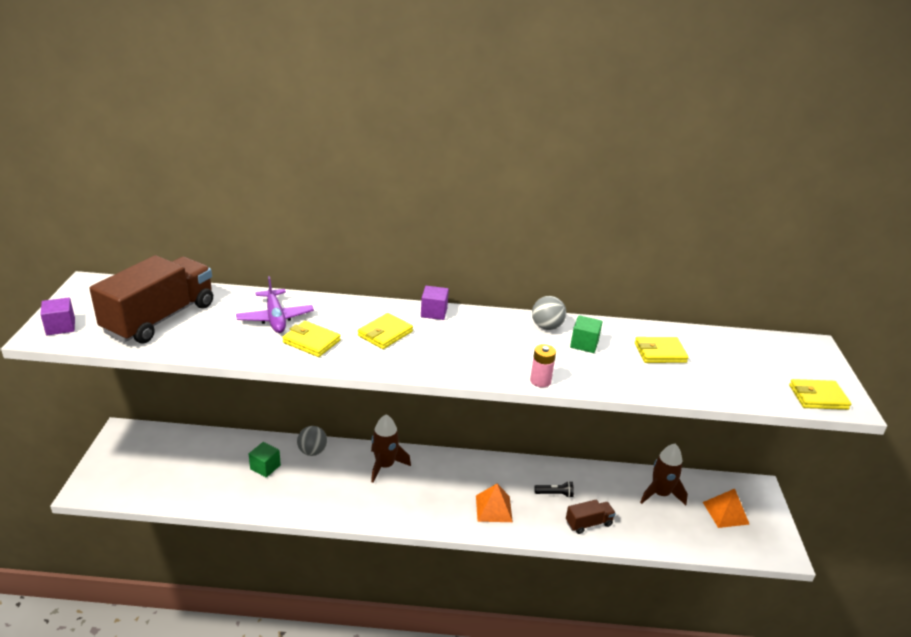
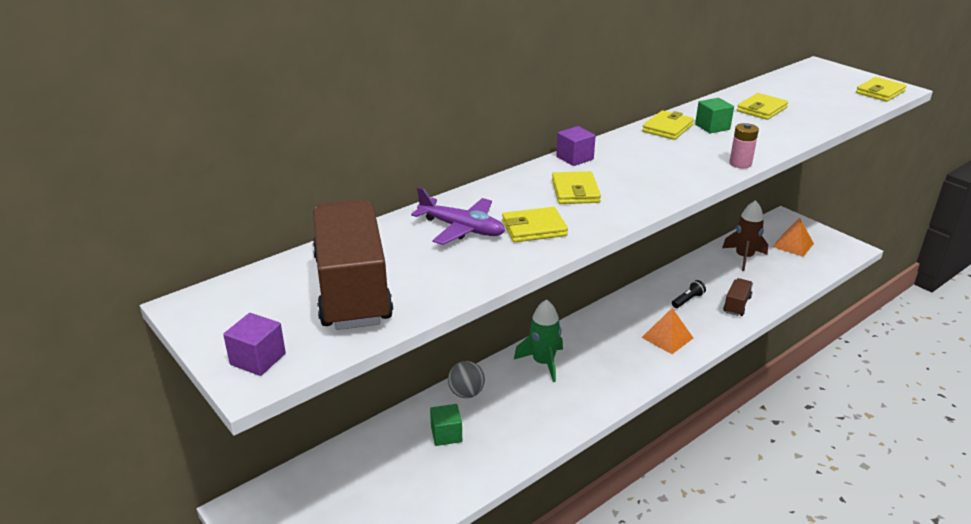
camera: 40 degrees left, 0 degrees up
(385, 465) = (543, 362): brown rocket -> green rocket
(546, 327) = (667, 128): grey ball -> yellow wallet

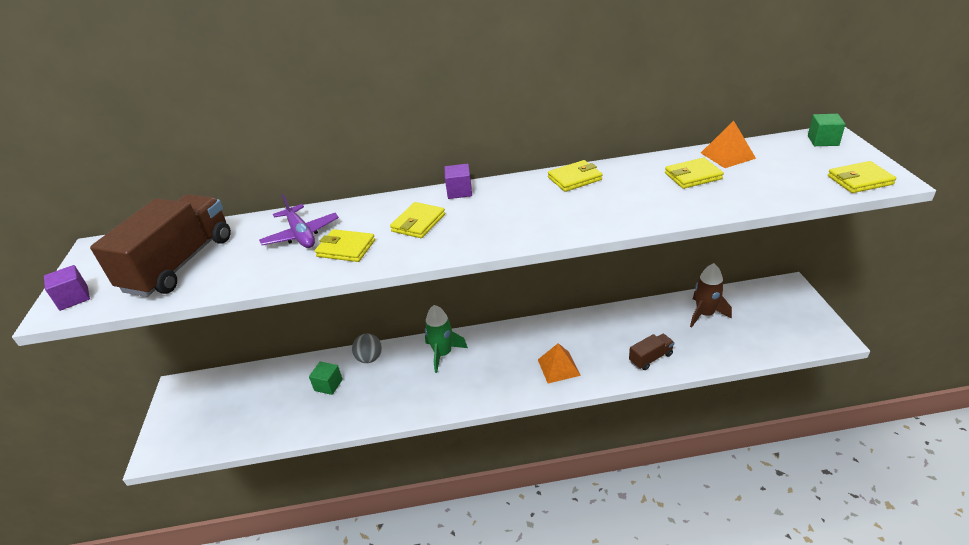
camera: 35 degrees right, 5 degrees up
(688, 300) = (610, 339): black flashlight -> none
(712, 127) = (617, 185): green cube -> green cube (823, 141)
(740, 164) = (590, 230): pink battery -> none
(793, 245) = (769, 316): orange pyramid -> orange pyramid (727, 155)

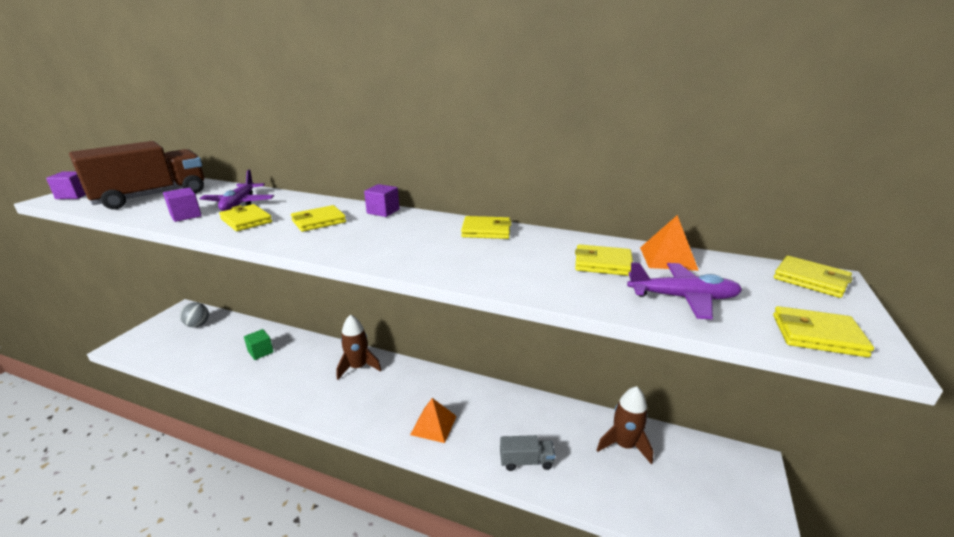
camera: 25 degrees right, 10 degrees down
(270, 267) = (186, 215): none -> purple cube
(369, 358) = (307, 346): grey ball -> grey ball (197, 325)
(443, 354) = (358, 367): green rocket -> brown rocket
(650, 358) = (526, 461): brown truck -> grey truck
(769, 183) = (683, 298): none -> purple plane
(823, 141) = (810, 280): green cube -> yellow wallet

